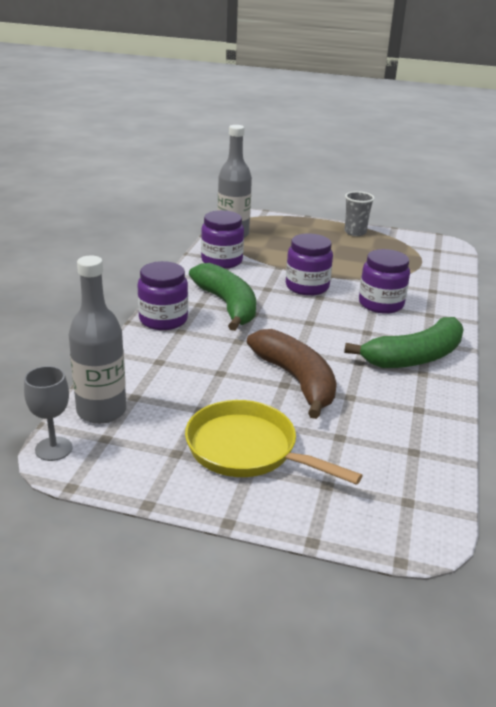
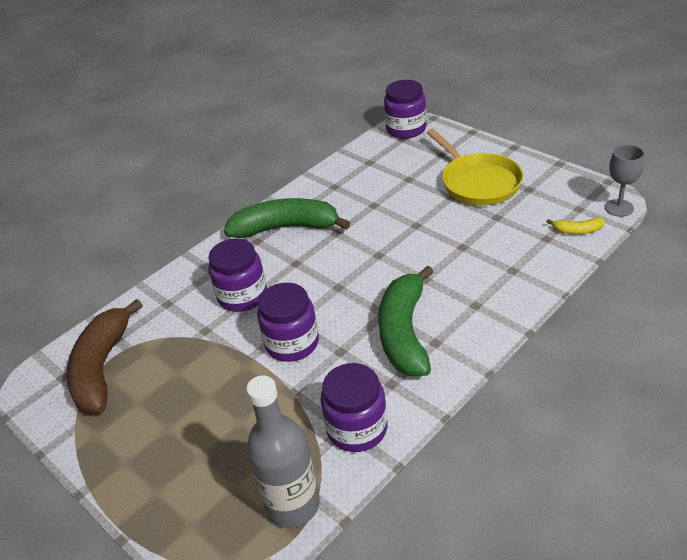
camera: 145 degrees left, 10 degrees up
(101, 411) = (577, 231): grey bottle -> yellow banana
(163, 320) = (487, 326): purple jar -> purple jar (406, 129)
(296, 380) = (403, 226): brown banana -> brown banana (102, 367)
(355, 232) = (109, 455): grey cup -> none

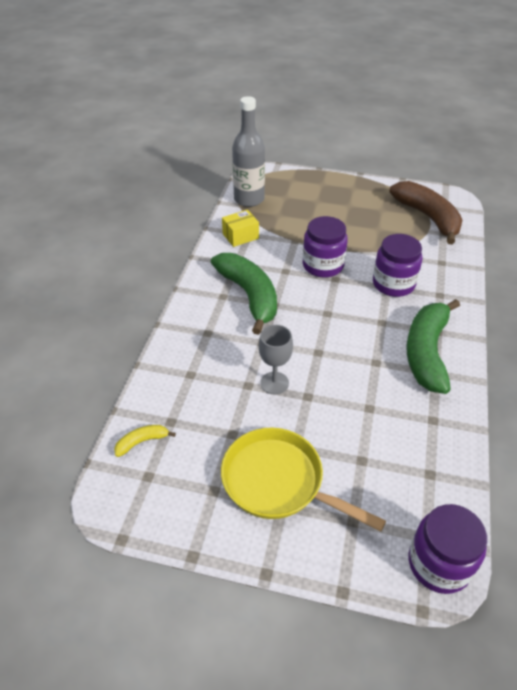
camera: 145 degrees right, 5 degrees up
(286, 228) = (427, 352): green banana -> green banana turned 135 degrees clockwise
(357, 428) = (240, 236): purple jar -> yellow box
(619, 208) = (102, 492): grey goblet -> grey goblet (274, 383)

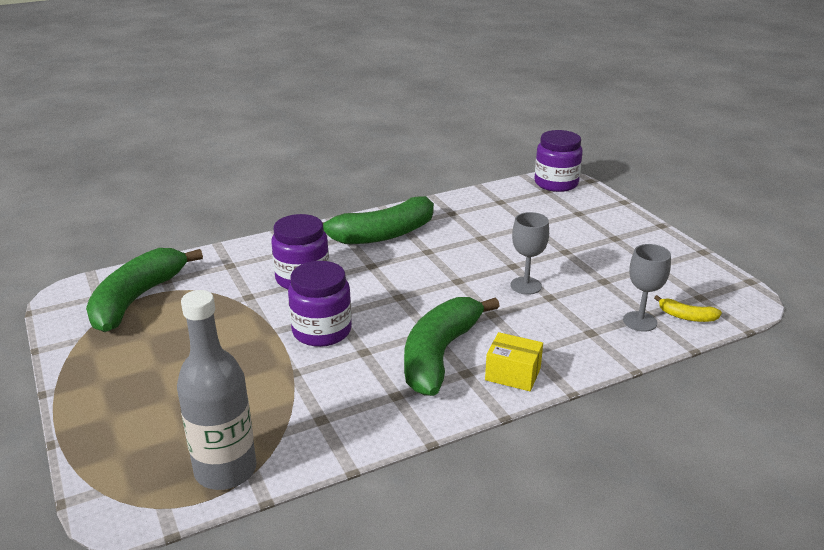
camera: 130 degrees left, 15 degrees down
(169, 409) = (640, 321): none -> grey goblet
(240, 236) = (334, 424): yellow box -> yellow box (513, 374)
(278, 482) = (602, 246): yellow pan -> none
(428, 217) = (137, 299): brown banana -> green banana

